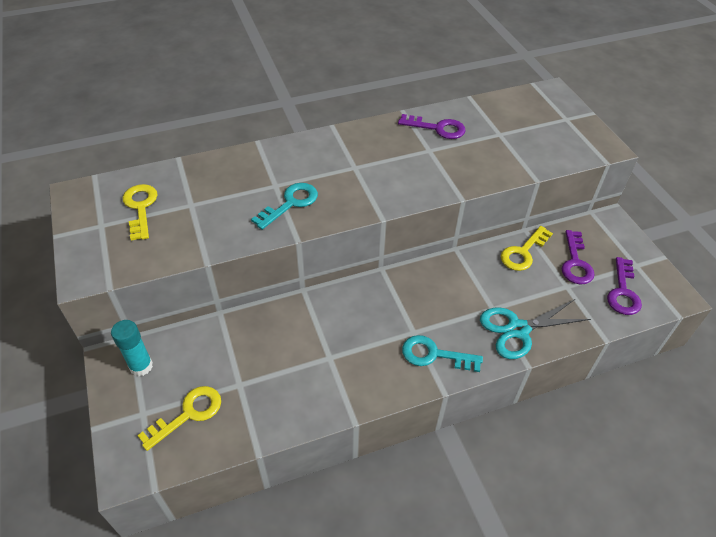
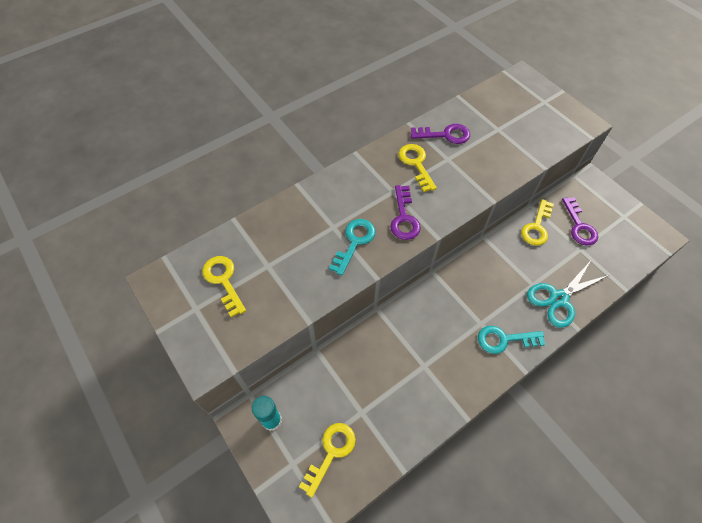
camera: 15 degrees left, 10 degrees up
(392, 148) = (416, 164): none -> yellow key
(623, 292) = (623, 243): purple key -> purple key (404, 218)

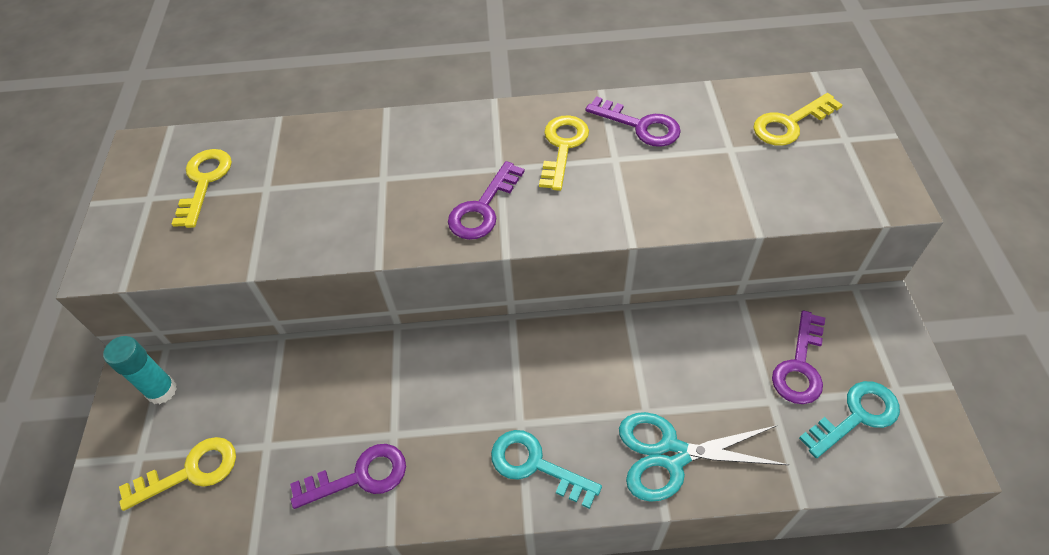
camera: 35 degrees right, 5 degrees down
(354, 242) = (391, 209): turquoise key -> turquoise key (856, 416)
(425, 397) = (360, 476): none -> purple key
(537, 227) = (724, 333): yellow key -> yellow key (790, 124)

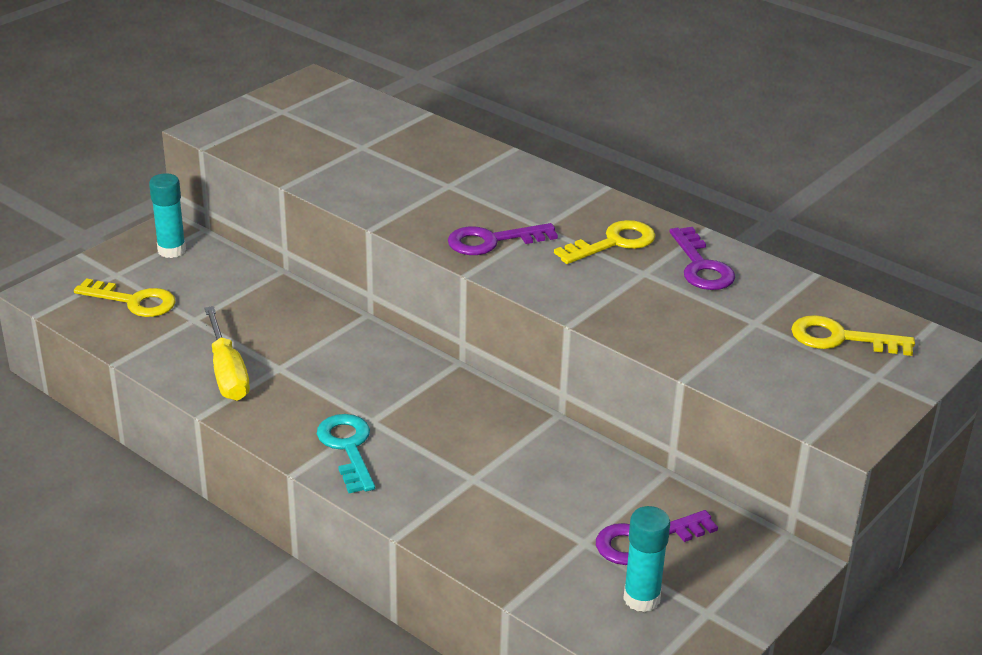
camera: 40 degrees right, 20 degrees down
(204, 182) = (328, 121): yellow key -> none
(360, 476) = (227, 373): purple key -> yellow screwdriver
(672, 455) = (454, 512): turquoise scissors -> none
(856, 416) = (641, 598): turquoise key -> turquoise glue stick

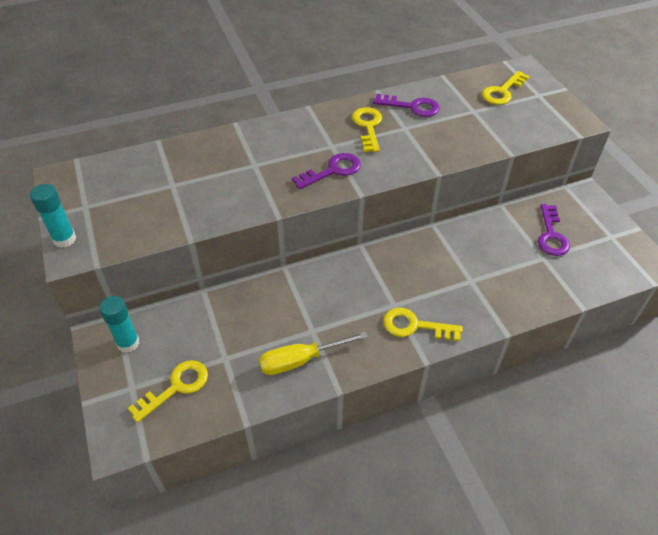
camera: 60 degrees left, 15 degrees up
(227, 373) = (300, 360): yellow screwdriver -> yellow screwdriver turned 150 degrees clockwise
(348, 448) = (415, 326): turquoise key -> yellow key
(492, 241) = (332, 170): purple key -> purple key turned 135 degrees counterclockwise
(641, 598) = (594, 255): turquoise glue stick -> turquoise glue stick (64, 239)

